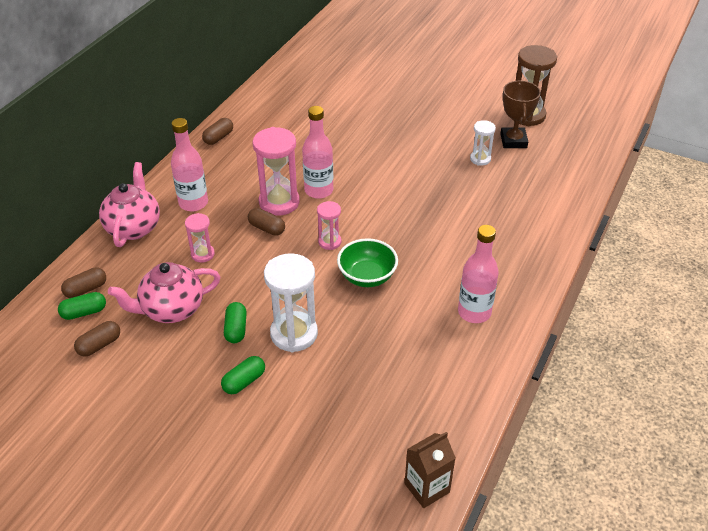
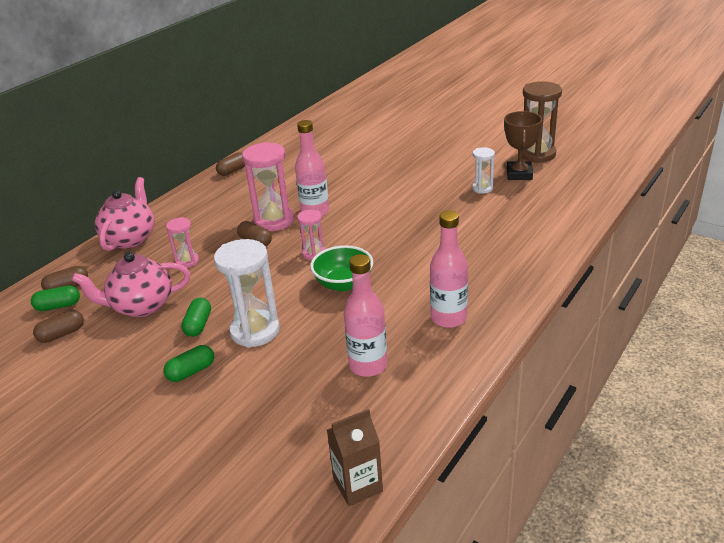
camera: 10 degrees right, 10 degrees down
(193, 203) = (192, 220): pink bottle -> pink bottle (368, 365)

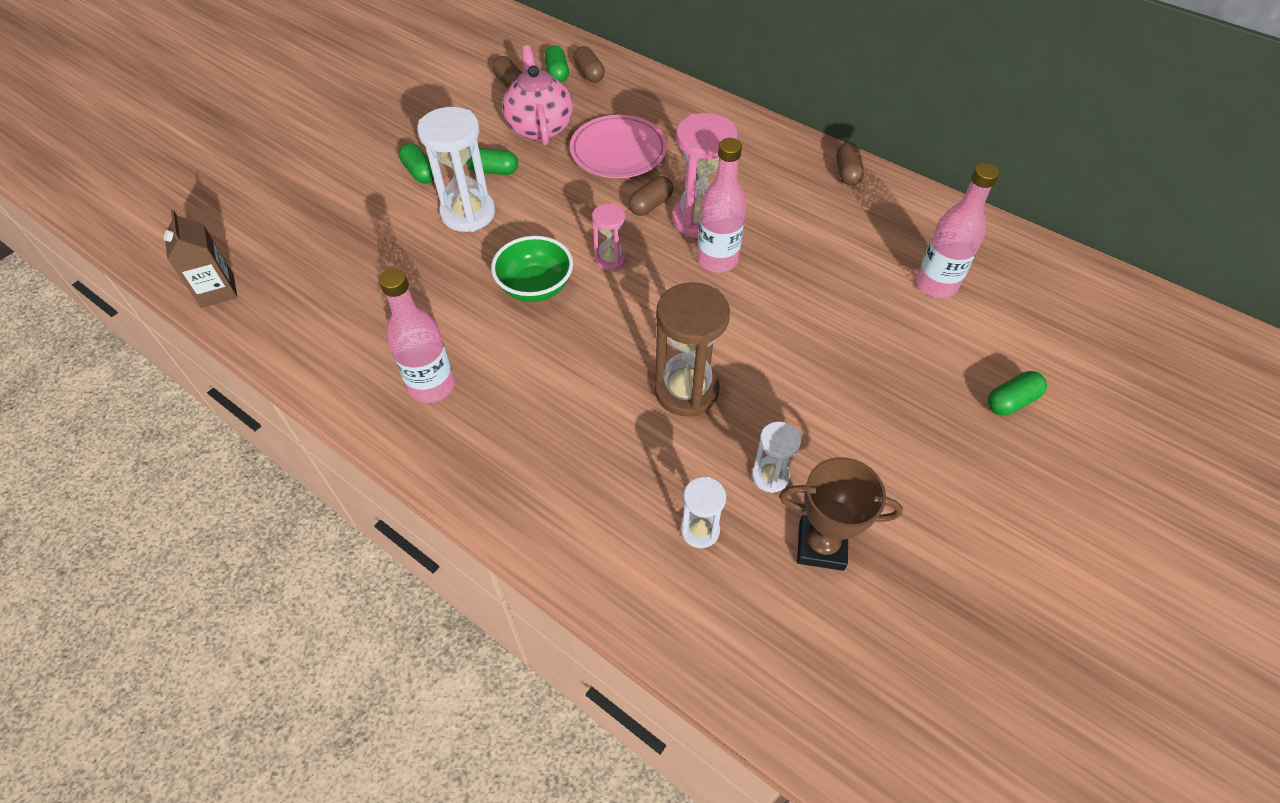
camera: 90 degrees right, 20 degrees up
(130, 239) = (677, 103): pink teapot -> none
(187, 261) = (618, 151): pink hourglass -> pink plate
(233, 171) = (847, 173): brown capsule -> brown capsule turned 45 degrees clockwise
(368, 365) = (375, 304): pink bottle -> pink bottle (936, 285)
(416, 130) = (1011, 401): none -> green capsule
(524, 206) = (700, 530): none -> white hourglass
(537, 154) = (908, 597): brown hourglass -> brown hourglass (686, 390)

